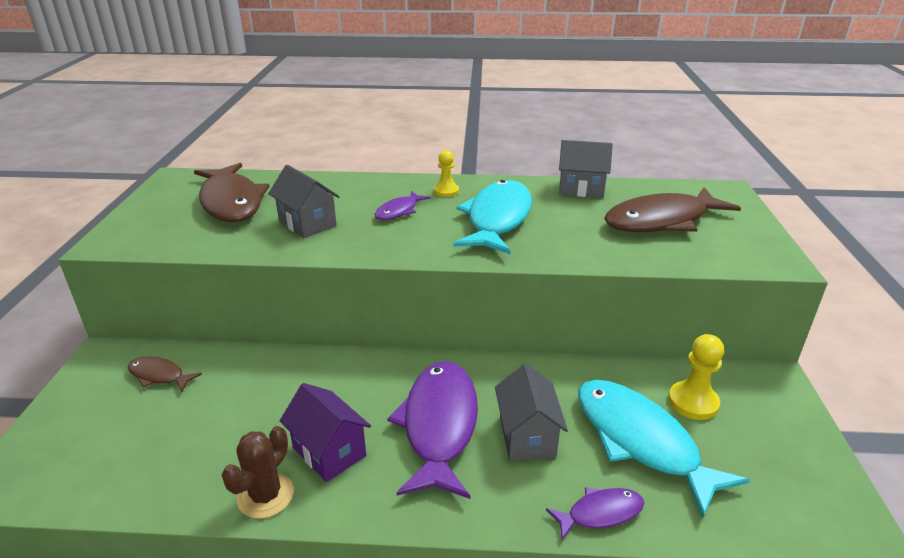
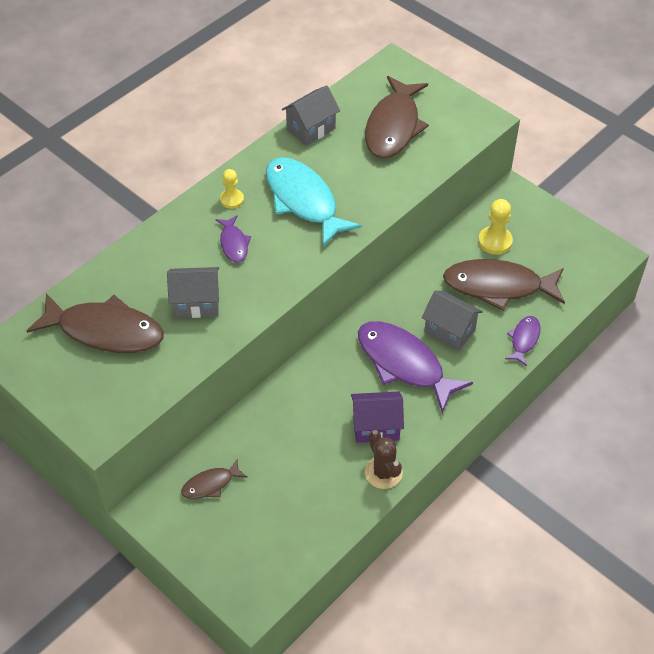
camera: 50 degrees left, 20 degrees up
(640, 441) = (498, 286): turquoise fish -> brown fish

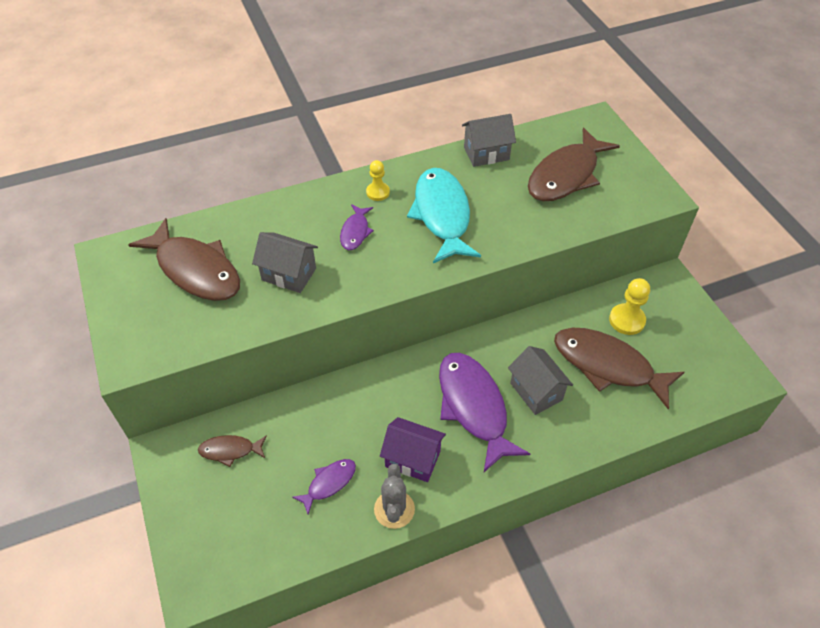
camera: 25 degrees right, 0 degrees up
(383, 472) = (394, 509): brown cactus -> grey cactus
(524, 339) = (608, 430): purple fish -> purple fish (329, 483)

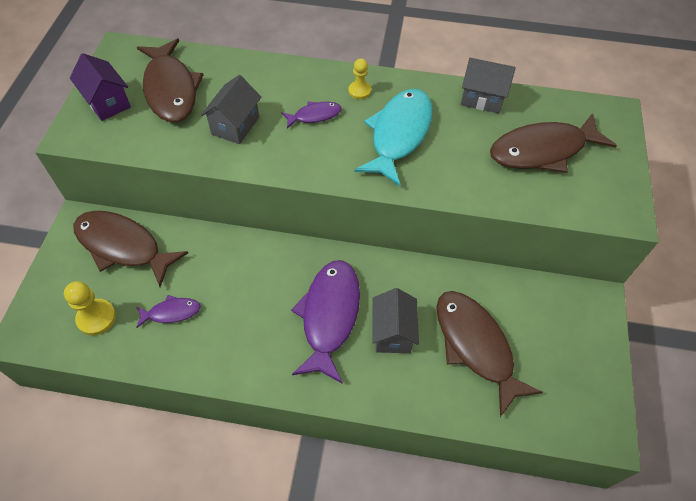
camera: 30 degrees right, 5 degrees up
(230, 450) = (123, 246): brown fish -> brown fish, size x2.05
(289, 274) = (235, 125): grey house -> grey house turned 60 degrees clockwise
(355, 232) = (314, 116): purple fish -> purple fish turned 150 degrees counterclockwise
(394, 509) = (203, 362): grey cactus -> none
(412, 459) = (248, 330): purple house -> purple house (107, 102)
(627, 320) = (525, 315): yellow pawn -> yellow pawn (96, 318)

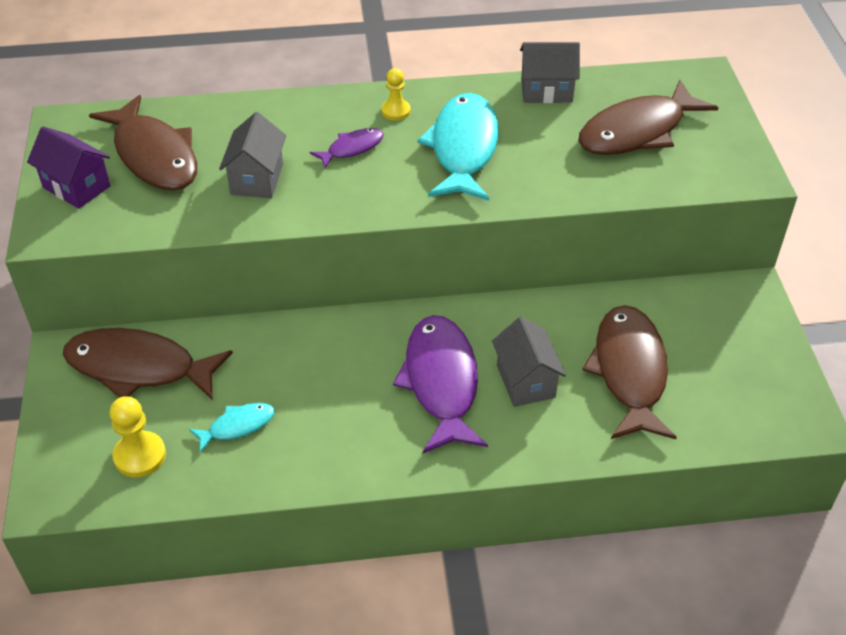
camera: 15 degrees left, 10 degrees down
(171, 312) = (237, 426): purple fish -> turquoise fish
(475, 346) = (629, 371): brown fish -> brown fish turned 45 degrees clockwise

